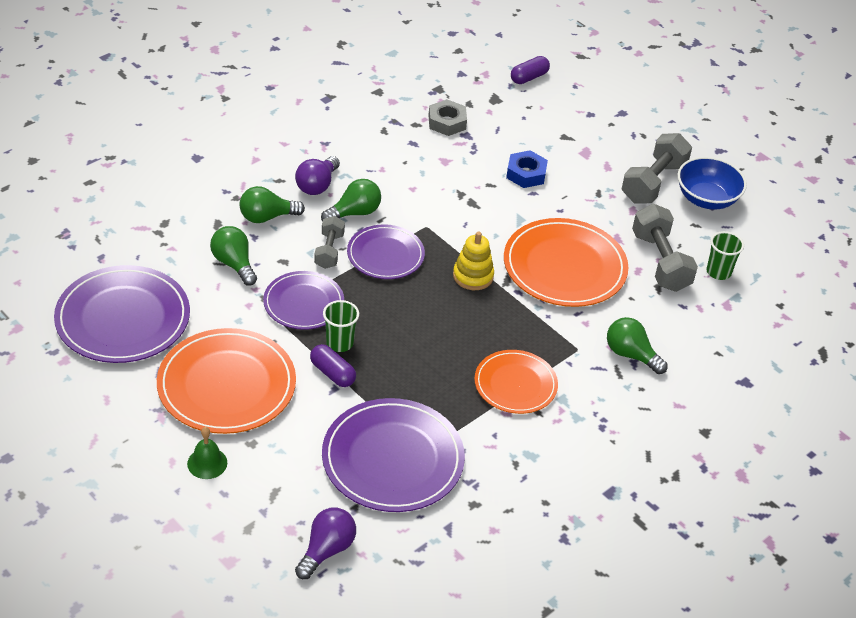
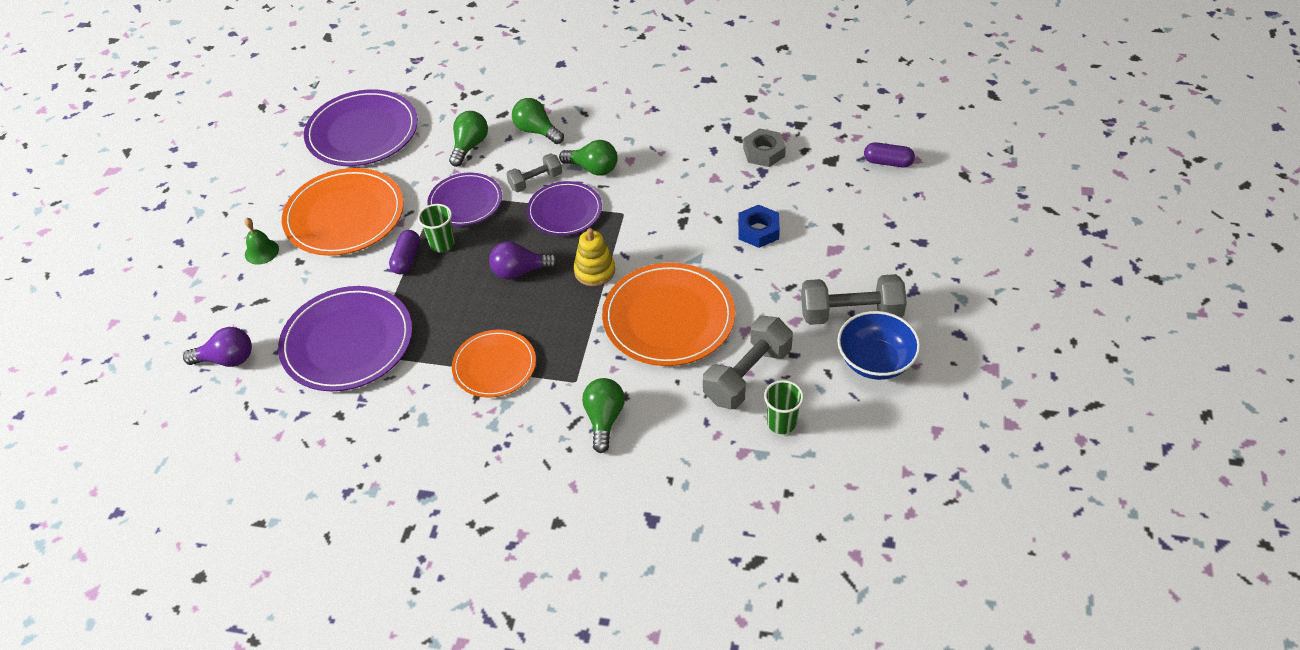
camera: 60 degrees right, 5 degrees up
(317, 185) = (601, 133): purple light bulb -> purple light bulb (520, 271)

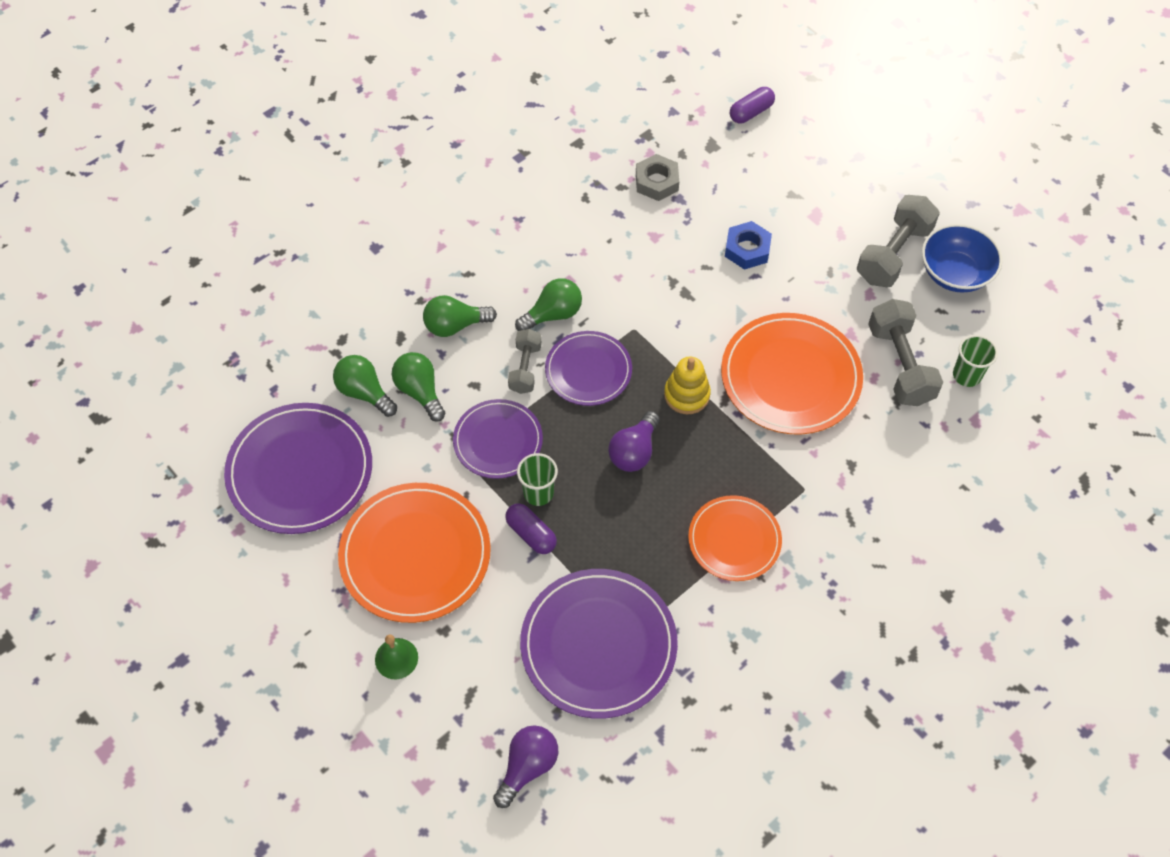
camera: 55 degrees left, 10 degrees up
(604, 419) = (864, 494): green light bulb -> green light bulb (364, 392)

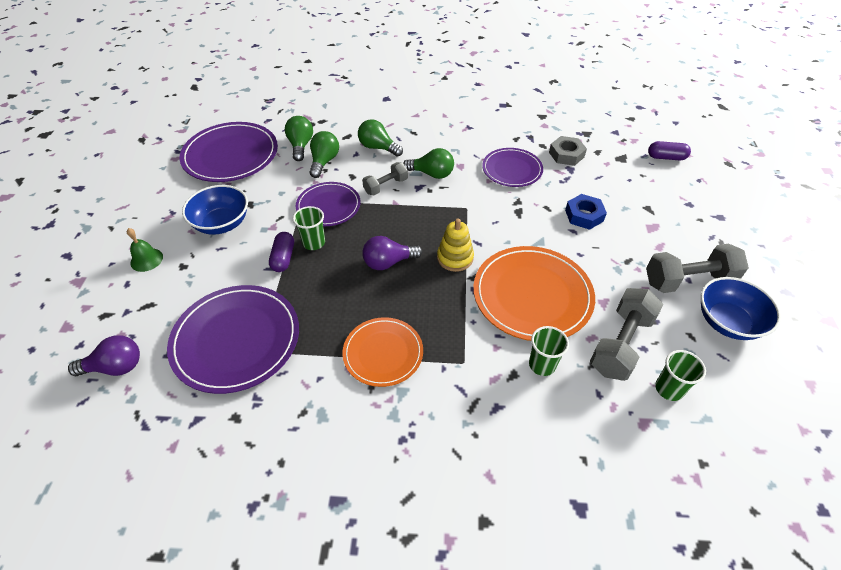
camera: 45 degrees right, 10 degrees down
(415, 554) = (222, 223): orange plate -> blue bowl
(588, 370) = (416, 209): purple plate -> purple plate (512, 169)
(863, 436) = (542, 365): none -> green cup

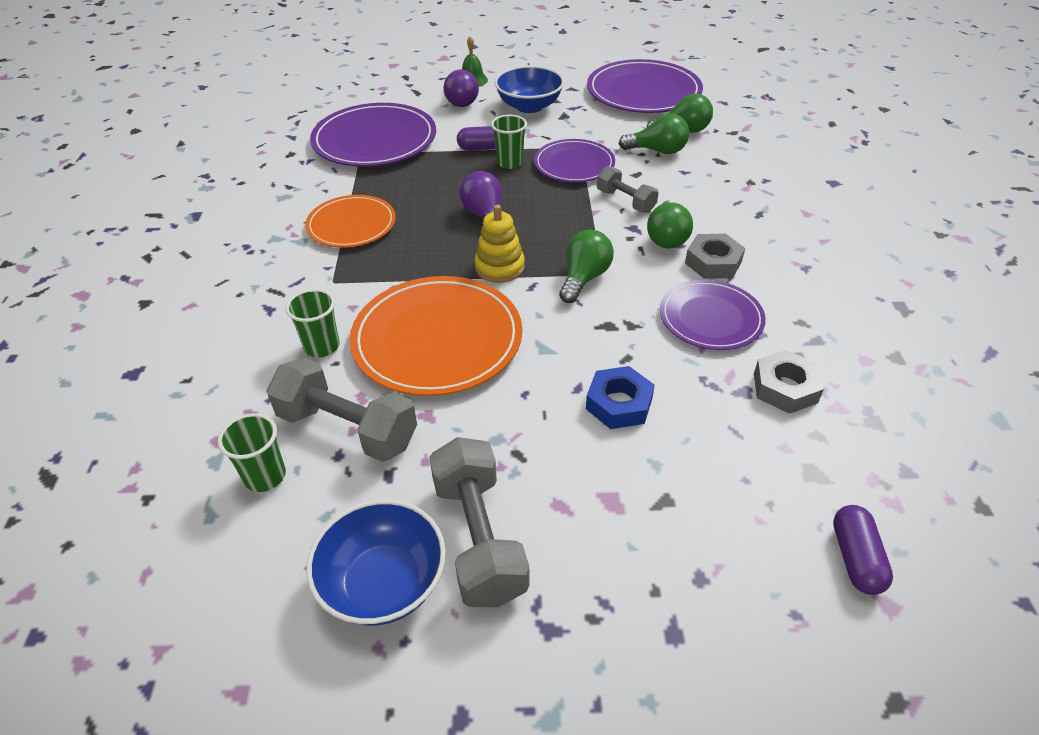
camera: 85 degrees right, 5 degrees down
(115, 367) = (350, 93): purple light bulb -> purple light bulb (460, 101)
(378, 147) = (706, 187): green light bulb -> green light bulb (584, 278)
(460, 159) = (713, 262): none -> grey nut

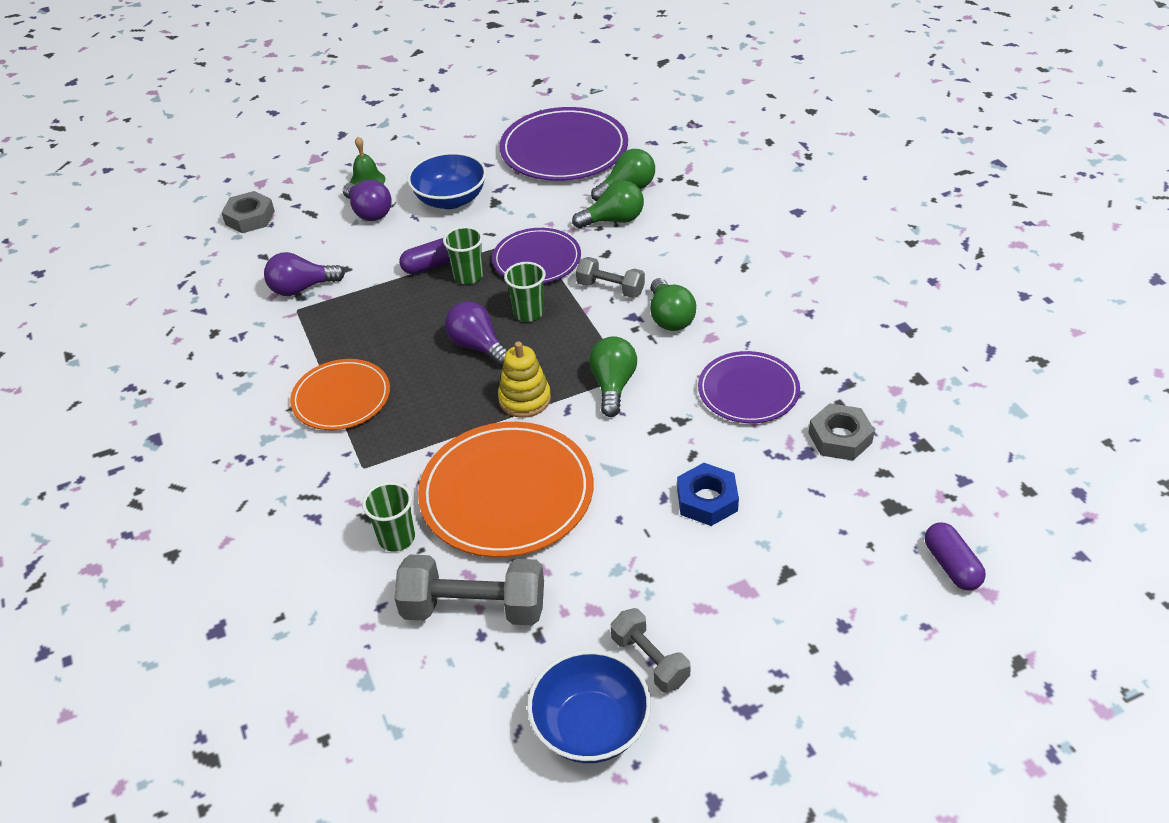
camera: 20 degrees left, 0 degrees up
(265, 476) = (424, 678): green cup -> green cup (528, 313)
(374, 140) = (301, 288): purple plate -> purple light bulb
(479, 538) = (650, 660): grey dumbbell -> grey dumbbell, size x0.60
(713, 262) = (725, 332): grey nut -> grey nut (250, 218)

